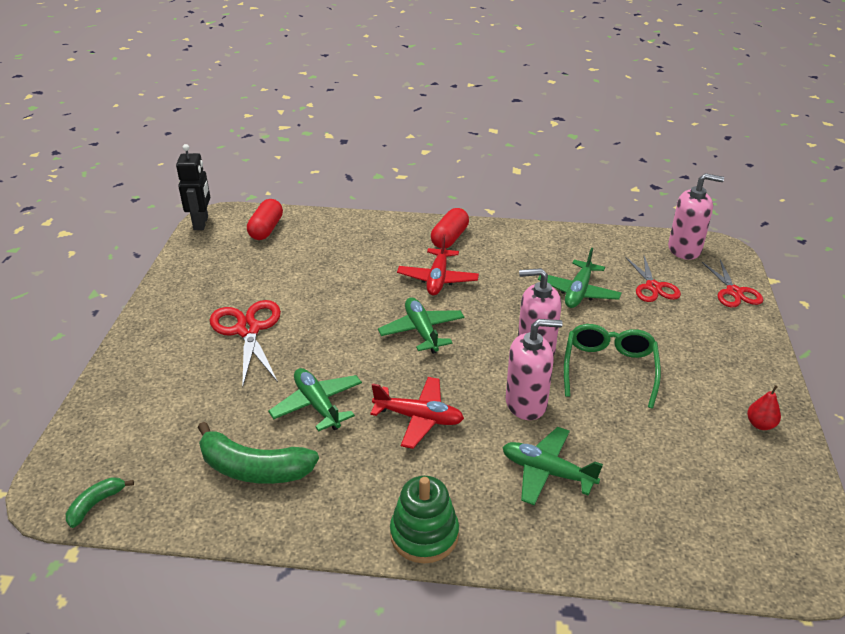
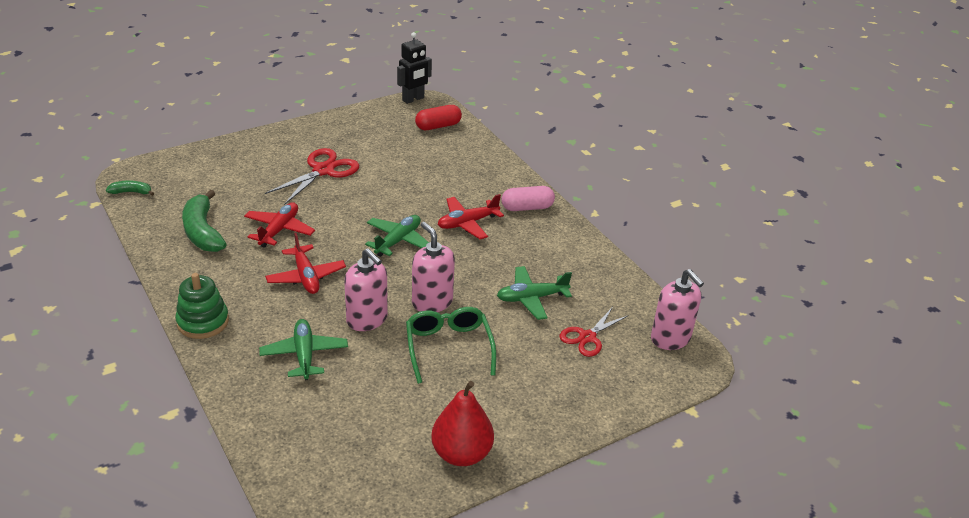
camera: 50 degrees right, 0 degrees up
(317, 405) = (279, 230): green plane -> red plane
(449, 238) = (527, 207): red capsule -> pink capsule
(609, 369) = (448, 347): green glasses -> green glasses turned 75 degrees counterclockwise
(734, 292) = (637, 389): red scissors -> none
(760, 424) = (461, 454): red pear -> red pear, size x2.08

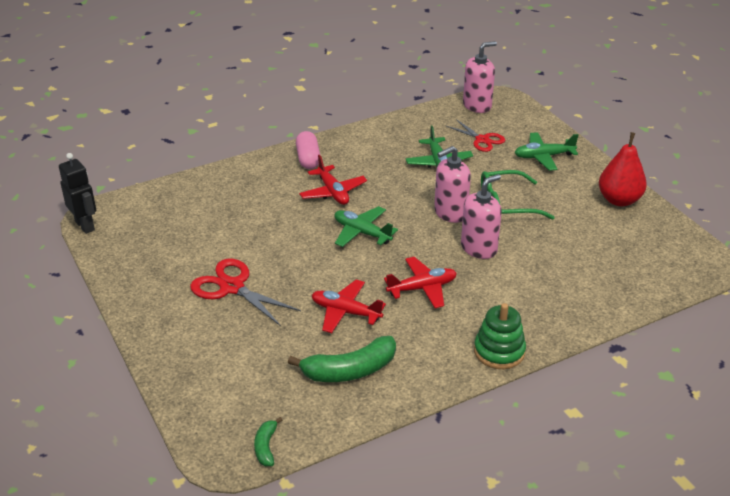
camera: 85 degrees left, 0 degrees up
(304, 355) = (532, 282): green plane -> green plane (543, 156)
(438, 126) = (150, 208): red capsule -> none

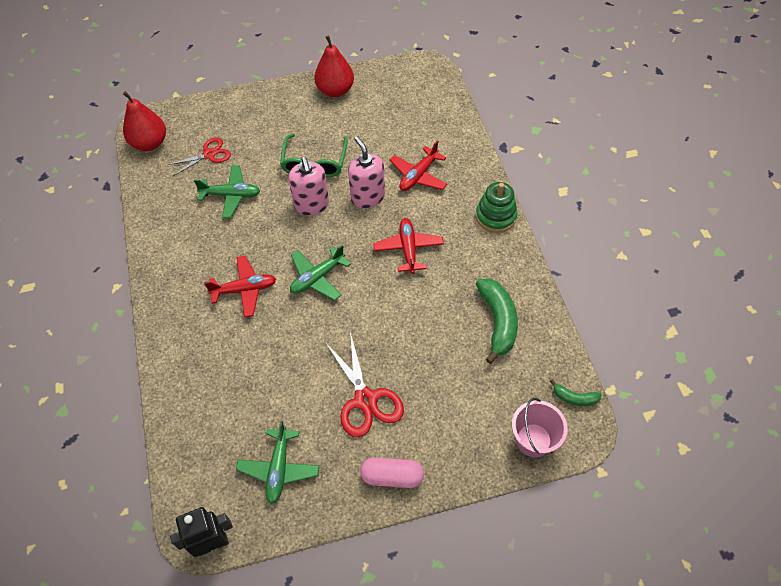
camera: 75 degrees left, 20 degrees up
(207, 416) = (533, 440): none -> pink bucket
(232, 287) = (365, 400): red scissors -> red scissors turned 75 degrees counterclockwise
(308, 159) = (177, 301): pink capsule -> pink capsule (392, 476)
(345, 312) = (425, 311): red plane -> red plane (418, 175)
(477, 105) = (150, 143): pink soap dispenser -> red pear
(543, 156) = (255, 119): green plane -> green plane (279, 468)

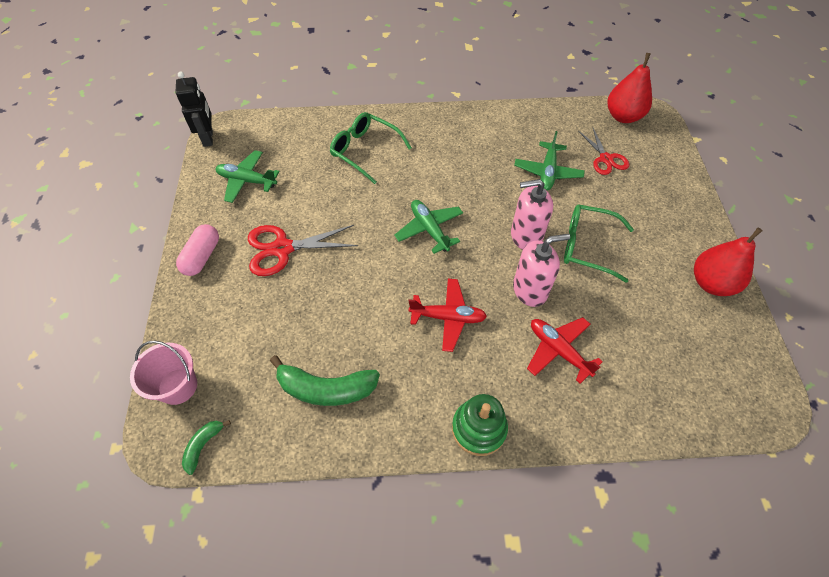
camera: 100 degrees right, 0 degrees up
(218, 357) = (365, 151): none -> green glasses
(244, 290) = (430, 173): red plane -> none

